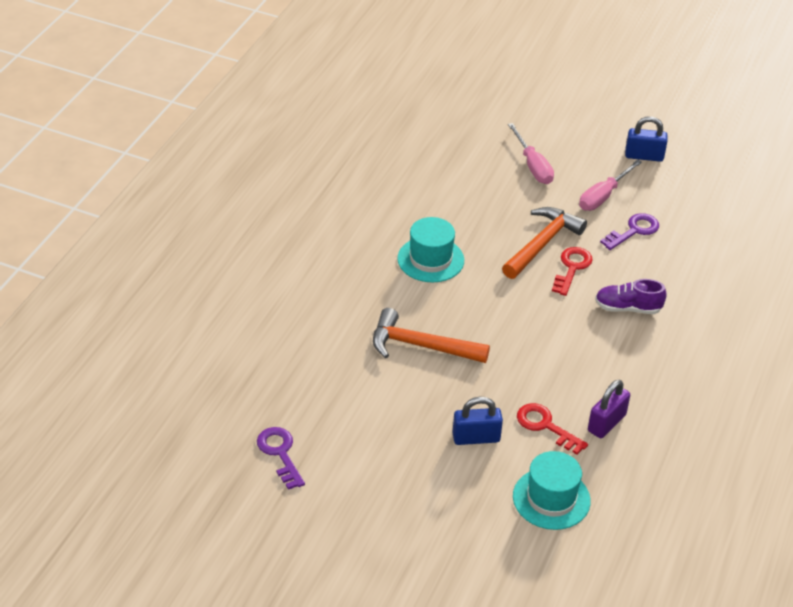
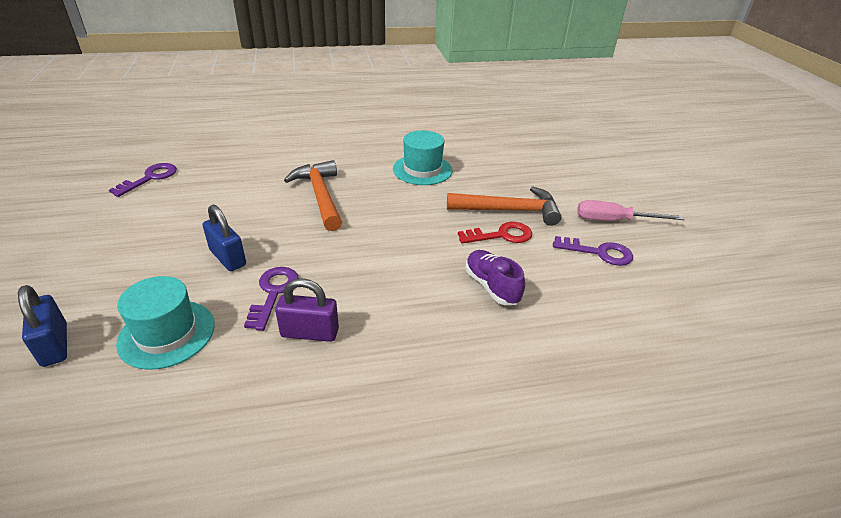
camera: 55 degrees right, 5 degrees down
(533, 166) = (590, 177): pink screwdriver -> none
(545, 426) = (273, 293): red key -> purple key
(644, 156) = (699, 224): blue padlock -> blue padlock (54, 345)

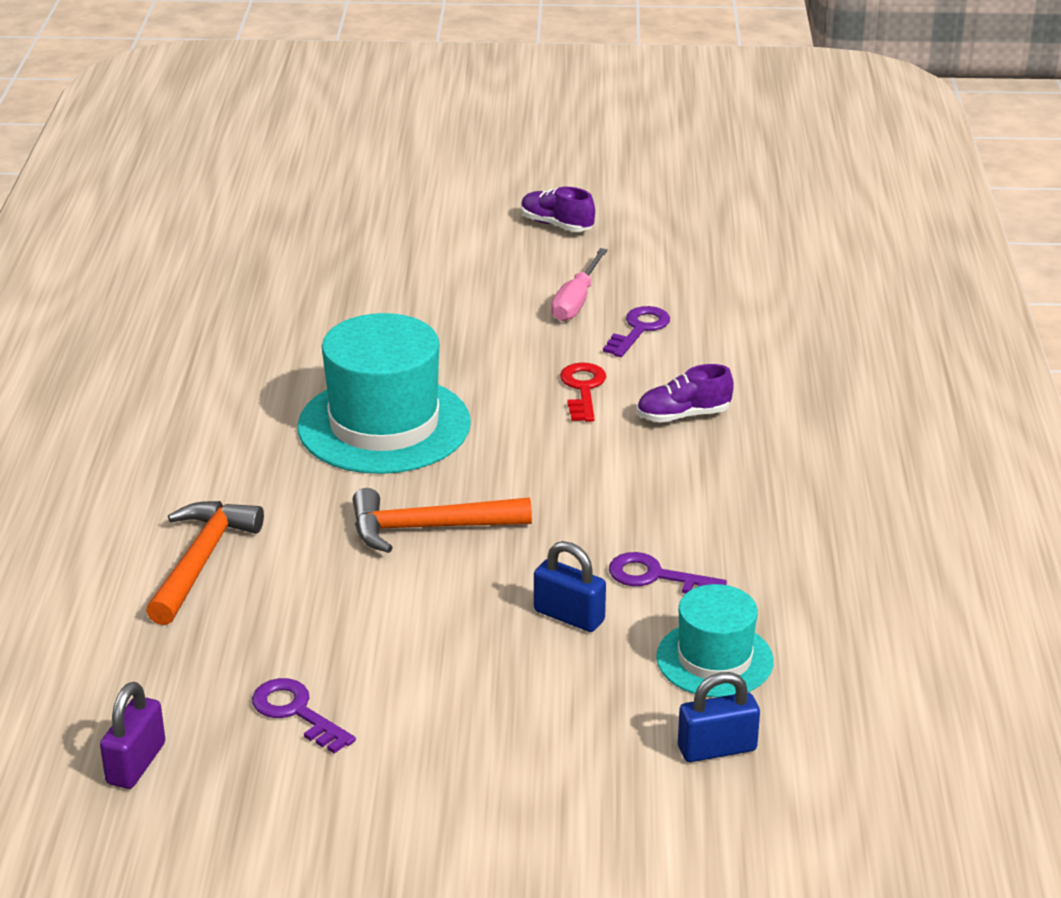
camera: 75 degrees left, 5 degrees down
(228, 258) = (569, 616): blue padlock -> blue padlock turned 60 degrees clockwise
(310, 333) = (735, 551): purple padlock -> purple padlock (136, 763)
(422, 170) = (384, 425): turquoise hat -> turquoise hat, size x1.73
(509, 210) = (527, 371): orange hammer -> orange hammer (201, 561)
(707, 202) = (556, 225): none -> purple shoe

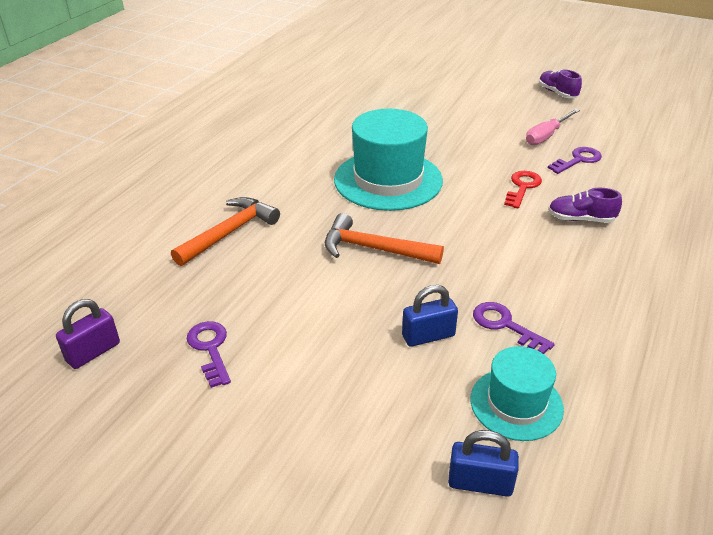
camera: 25 degrees right, 5 degrees up
(569, 616) = (428, 336): blue padlock -> blue padlock turned 75 degrees counterclockwise

